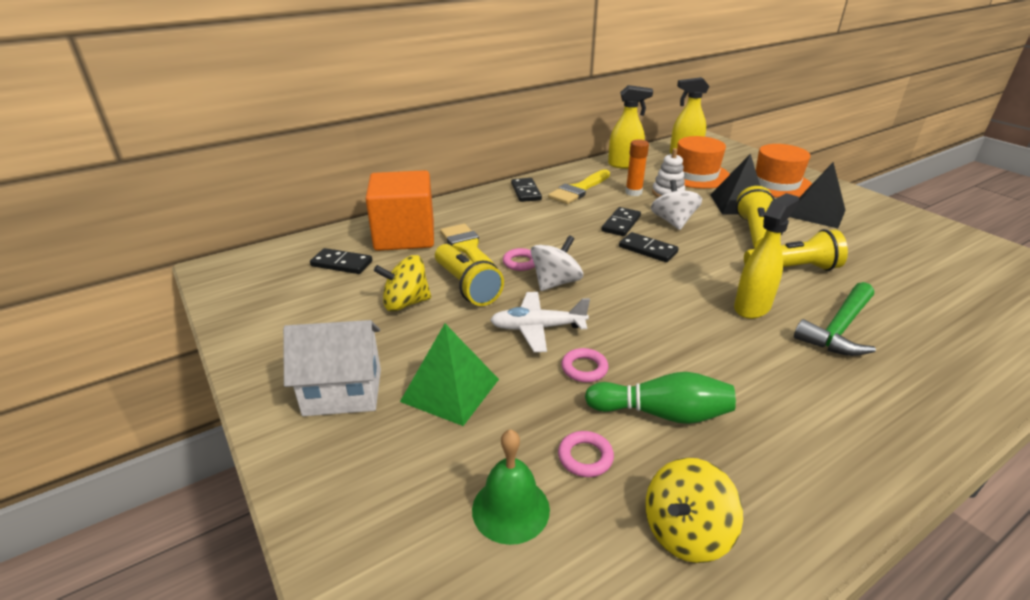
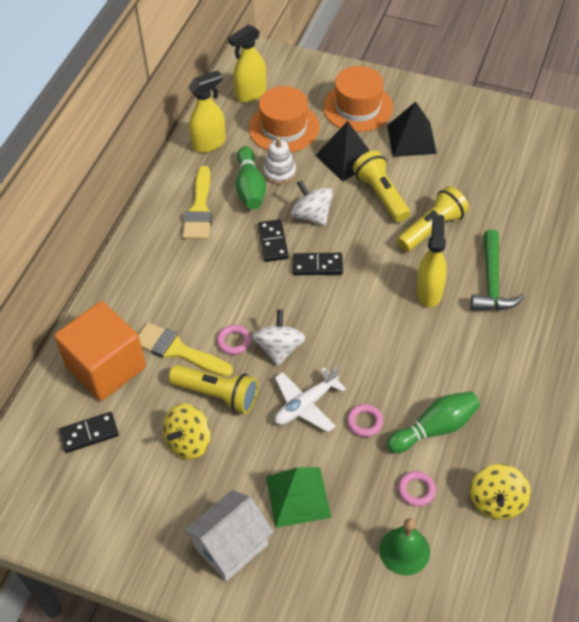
camera: 35 degrees left, 20 degrees up
(525, 192) = (154, 240): black domino -> none
(633, 192) = (250, 187): orange glue stick -> green bowling pin

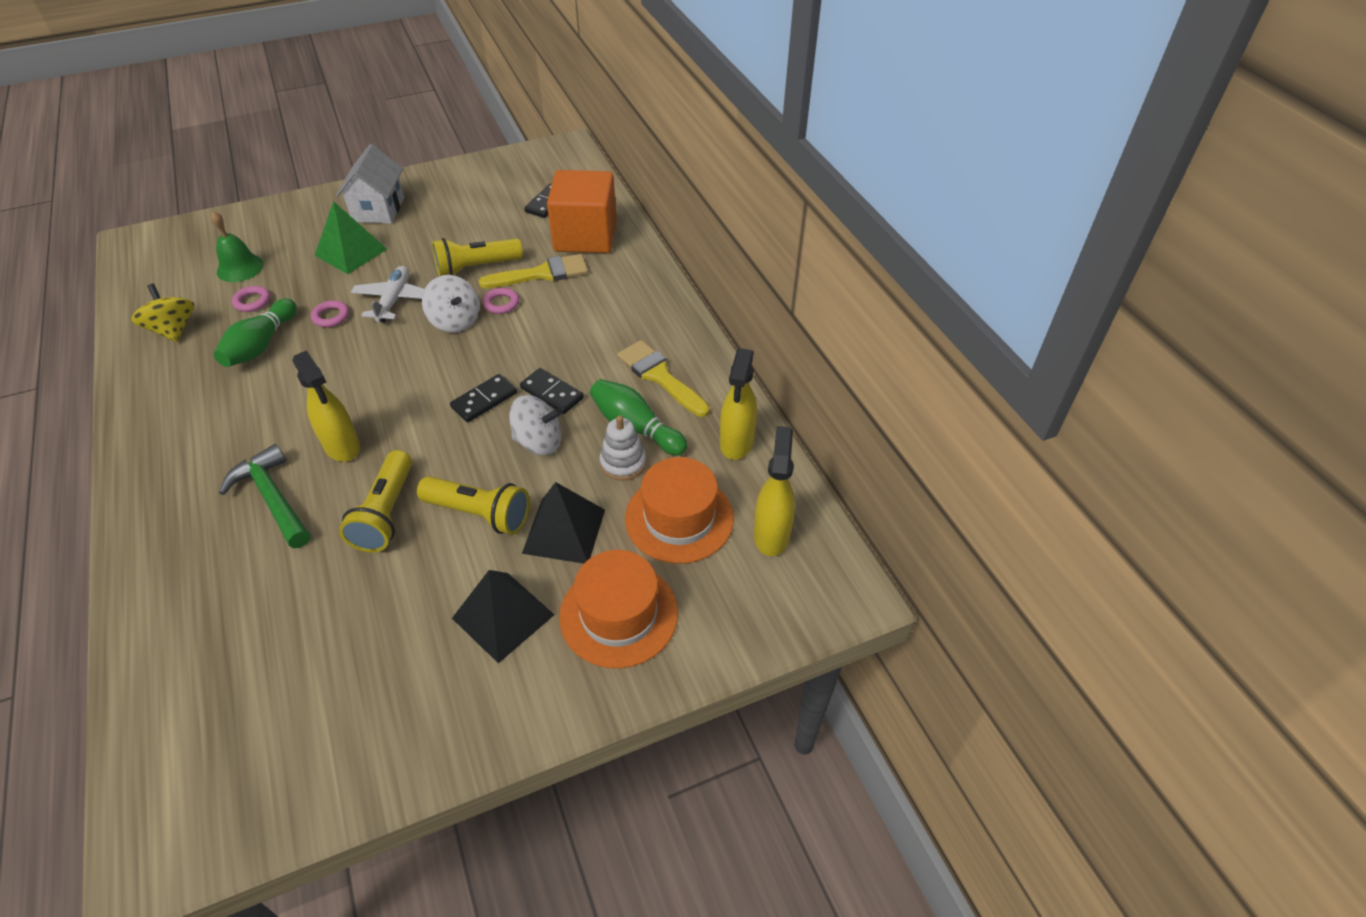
camera: 135 degrees right, 5 degrees down
(189, 442) = (468, 235): yellow spinning top -> none

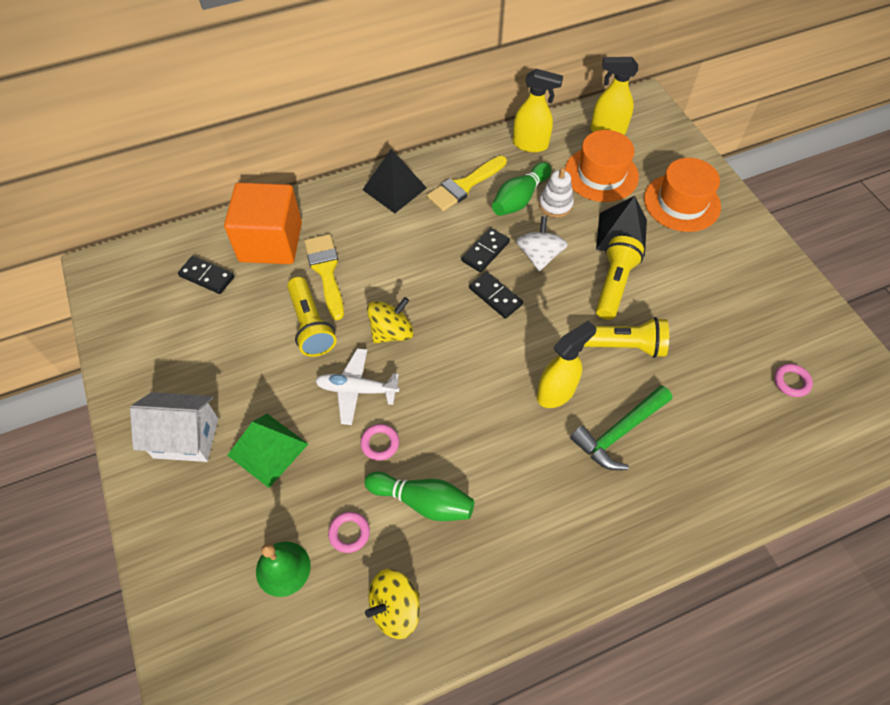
camera: 90 degrees left, 10 degrees up
(455, 321) = (391, 332): white spinning top -> yellow spinning top
(501, 303) = (368, 298): pink ring -> pink ring (791, 382)
(503, 616) = (696, 261): black pyramid -> black pyramid (394, 189)

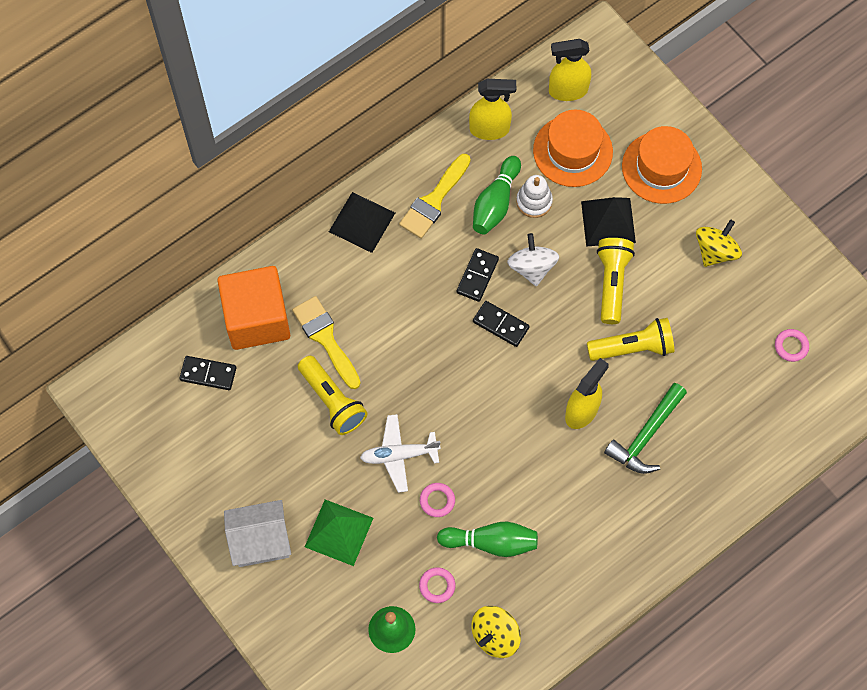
camera: 15 degrees left, 10 degrees up
(391, 332) = (412, 388): yellow spinning top -> yellow spinning top (715, 251)

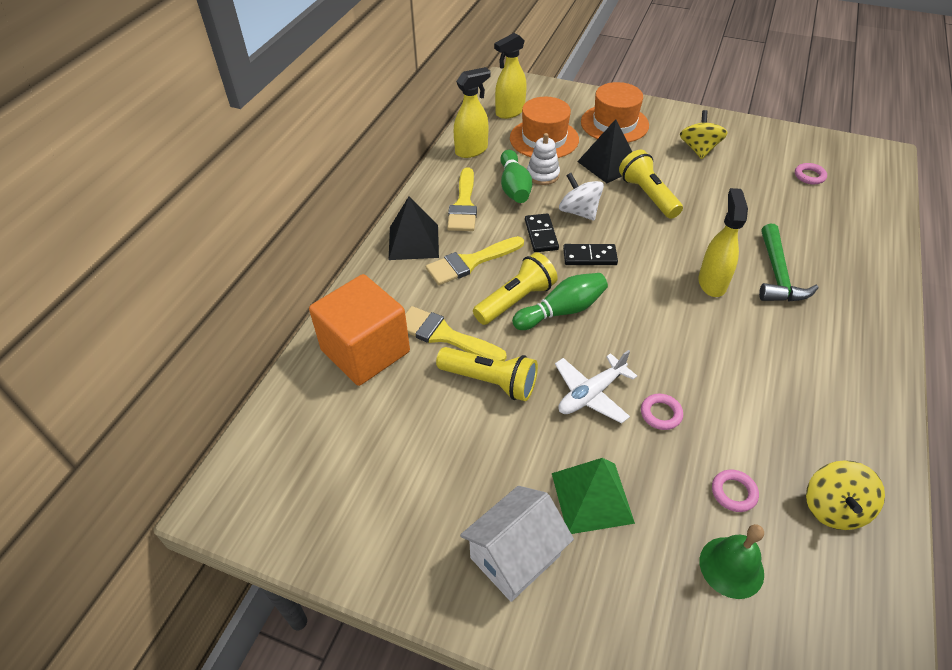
camera: 30 degrees left, 20 degrees down
(208, 374) = (344, 420): black domino -> none
(395, 273) = (470, 262): none -> yellow brush
(491, 542) = (743, 422): green bowling pin -> green bowling pin (562, 311)
(632, 347) = (704, 225): yellow flashlight -> yellow flashlight (516, 300)

